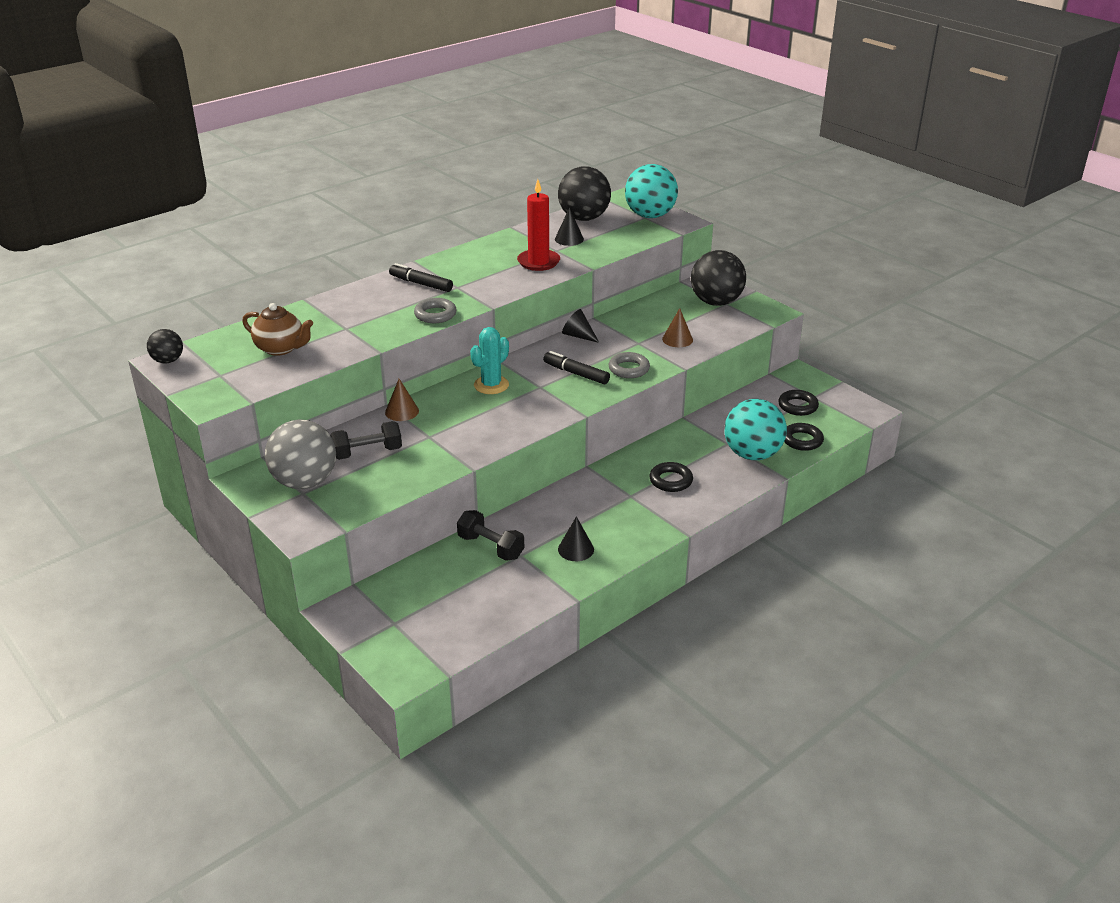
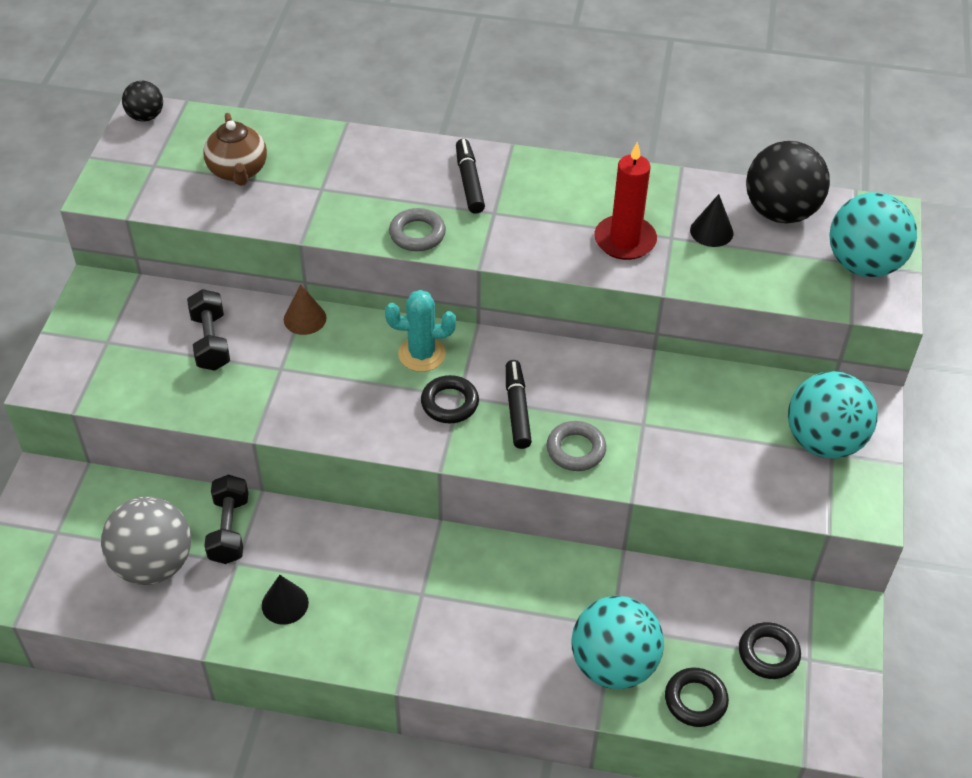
camera: 50 degrees right, 15 degrees up
(305, 482) = (124, 331): grey ball -> grey ball (153, 564)
(367, 452) = (211, 342): black dumbbell -> black dumbbell turned 45 degrees clockwise
(578, 336) = (599, 362): black cone -> none
(671, 480) = (484, 614): black ring -> black ring (449, 403)
(677, 339) = (691, 455): brown cone -> none
(716, 302) = (823, 441): black ball -> turquoise ball

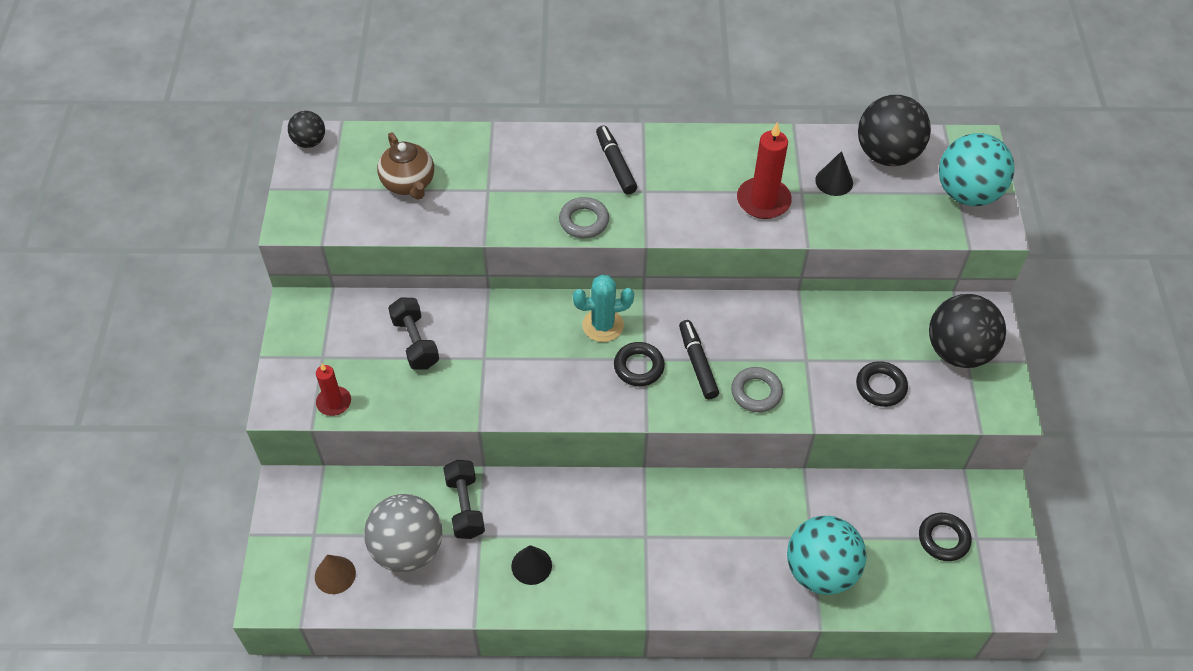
camera: 10 degrees left, 5 degrees up
(105, 389) = (334, 402): none -> red candle
(305, 318) = (492, 308): brown cone -> brown cone (335, 575)
(695, 700) = (894, 590): black ring -> black ring (880, 387)
(823, 441) = (958, 351): turquoise ball -> black ball

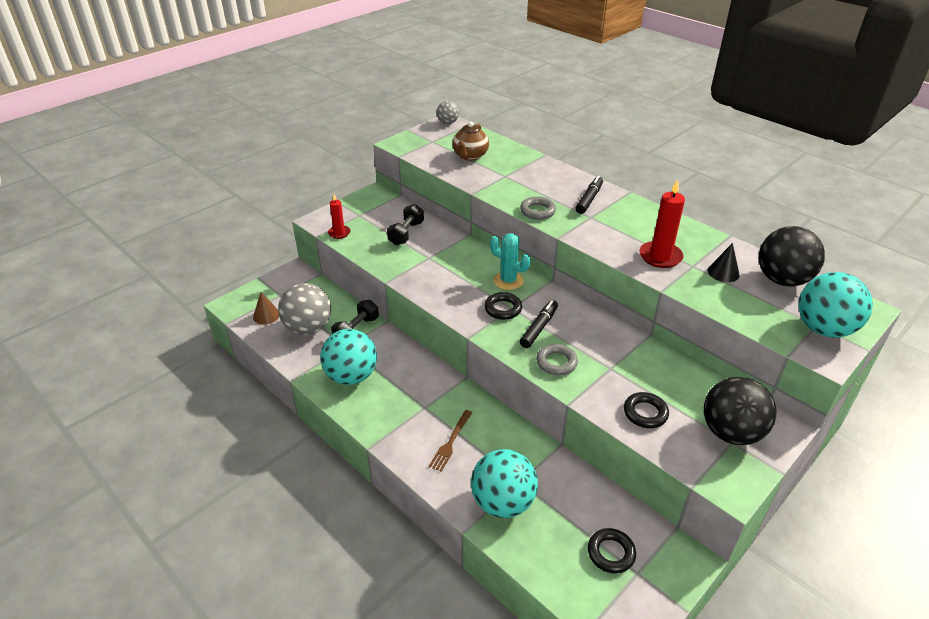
camera: 45 degrees right, 15 degrees down
(309, 142) = (447, 123): black ball -> grey ball
(531, 565) = (351, 376): black cone -> turquoise ball
(712, 553) = (450, 443): none -> brown fork

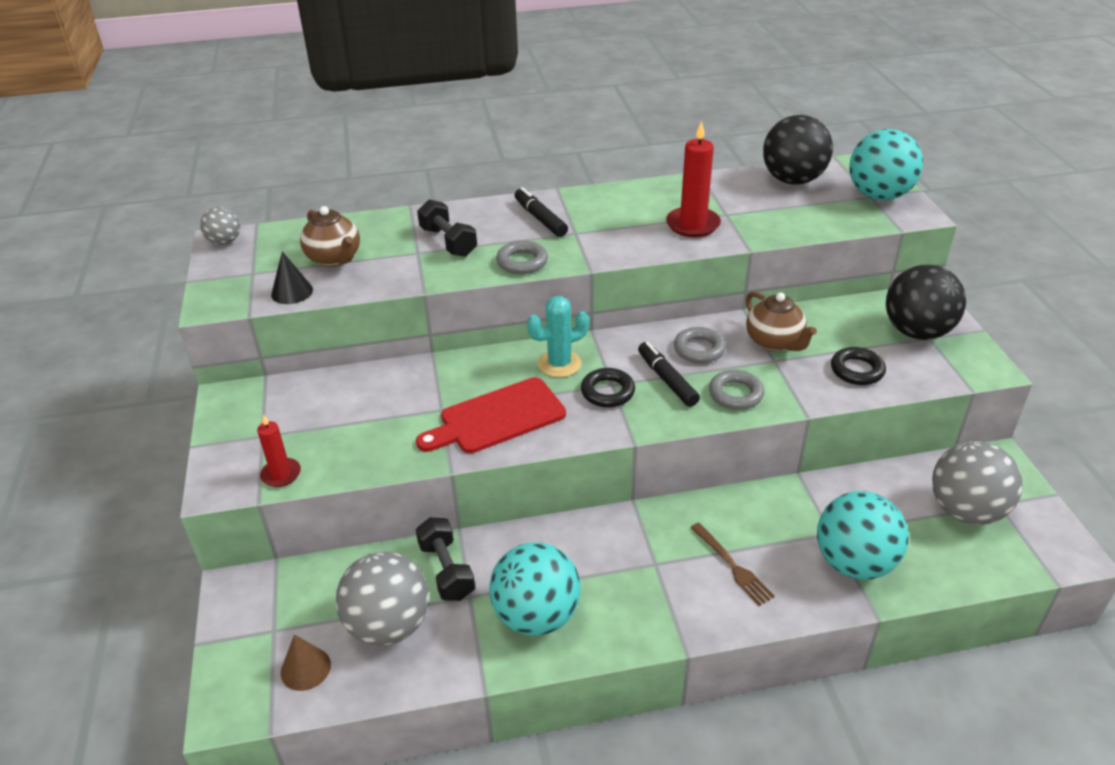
camera: 55 degrees left, 0 degrees up
(406, 233) = (364, 407): black dumbbell -> black dumbbell (448, 242)
(440, 279) = (497, 418): none -> red cutting board
(583, 330) = (699, 349): none -> grey ring
(611, 553) = (966, 510): black ring -> grey ball
(630, 361) = (774, 342): none -> brown teapot
(723, 272) = (753, 203): black cone -> black cone (292, 292)

